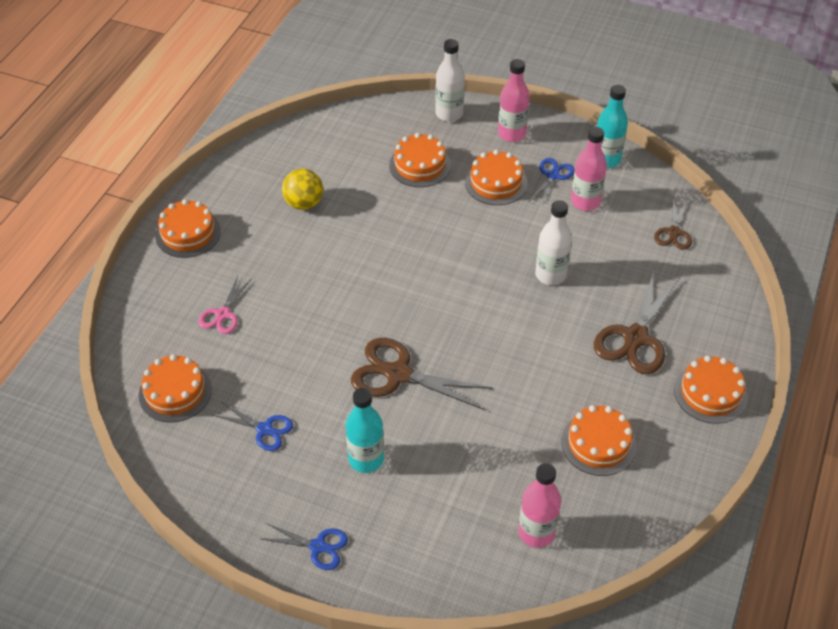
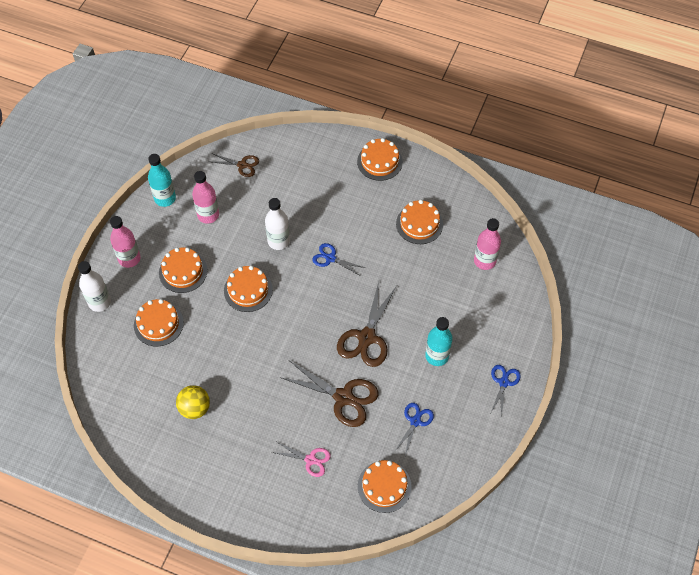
camera: 90 degrees left, 10 degrees up
(188, 233) = (223, 496): orange cake -> orange cake (248, 290)
(552, 176) = (179, 234): blue scissors -> blue scissors (330, 258)
(635, 337) = (335, 196): brown scissors -> brown scissors (343, 397)

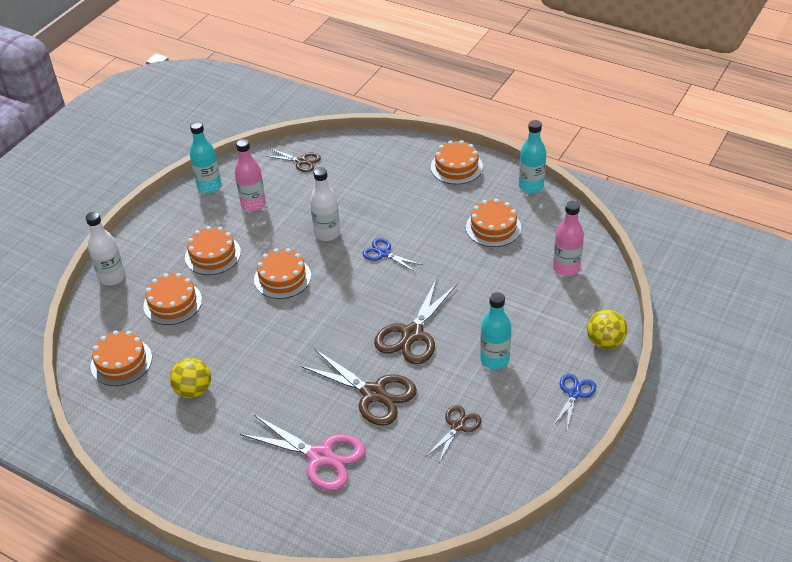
camera: 10 degrees right, 15 degrees down
(129, 259) = (156, 239): pink bottle -> none
(310, 459) = (320, 456): pink scissors -> pink scissors, size x1.77
(384, 486) = (407, 494): orange cake -> orange cake (121, 362)
(415, 421) = (457, 426): blue scissors -> brown scissors
(446, 178) = (531, 186): none -> turquoise bottle
(523, 331) = (605, 342): none -> yellow ball

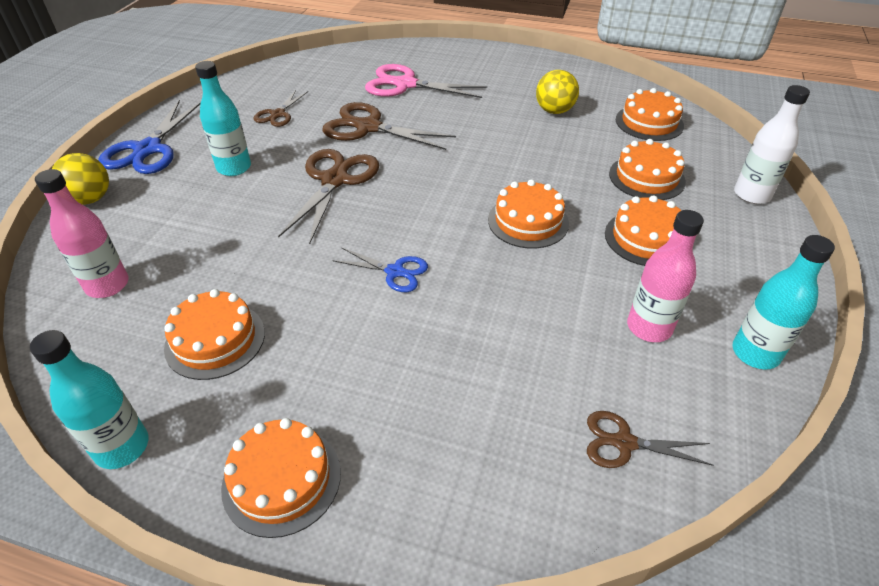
camera: 165 degrees right, 0 degrees up
(327, 233) = (495, 292): white bottle -> none
(574, 394) = (148, 149): blue scissors -> blue scissors, size x1.77

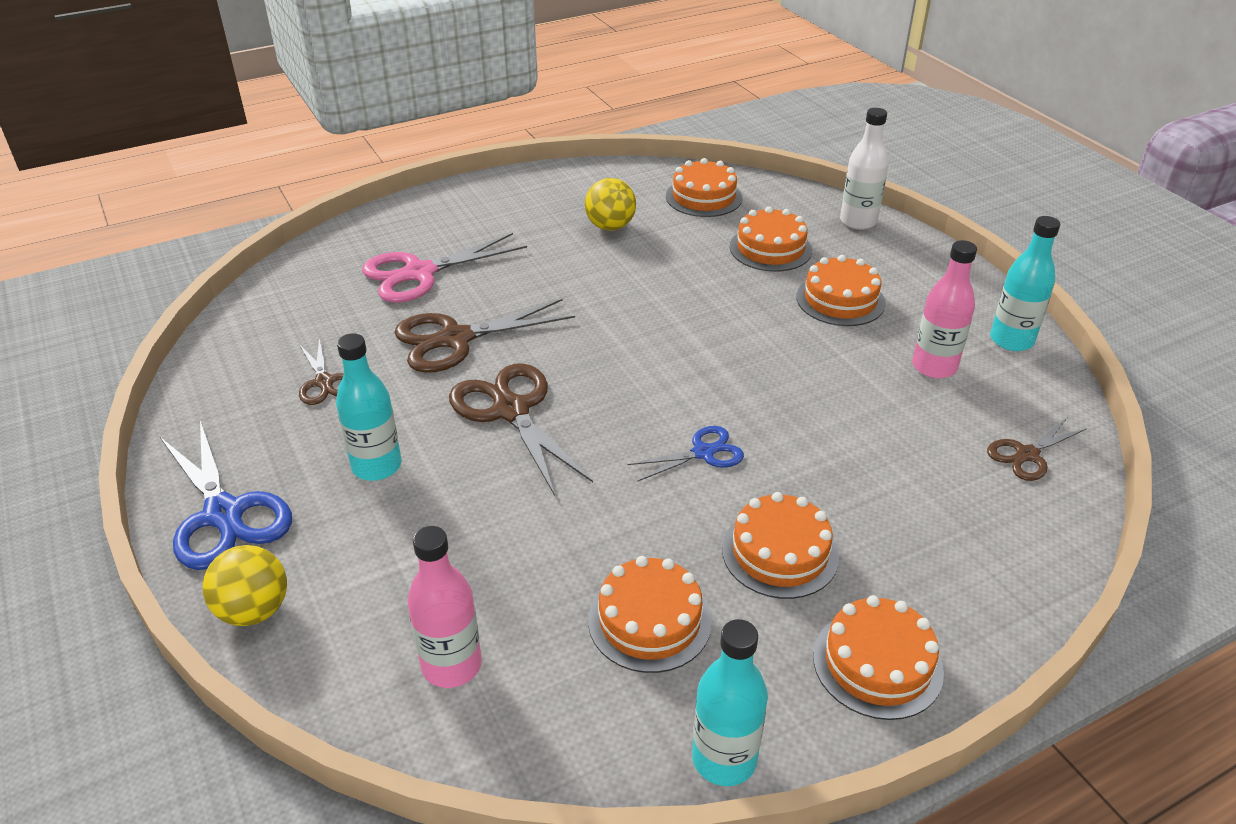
camera: 45 degrees left, 5 degrees down
(528, 221) = (739, 340): orange cake -> orange cake (780, 553)

